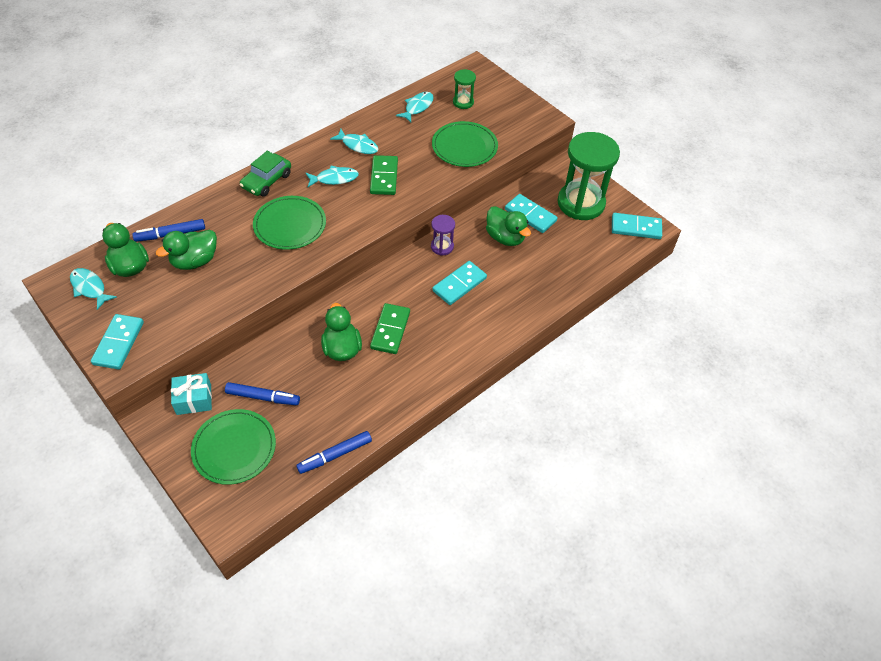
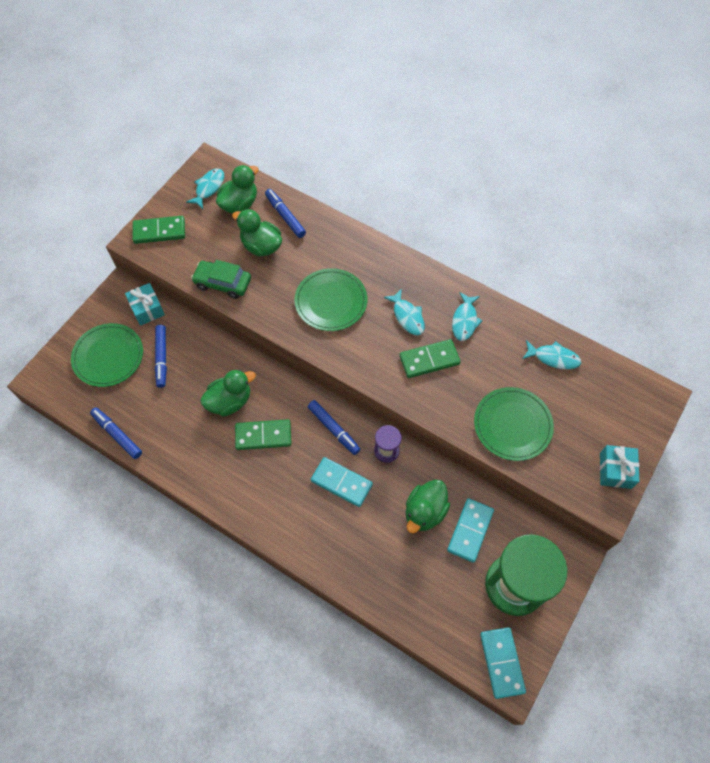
camera: 75 degrees right, 10 degrees up
(119, 343) = (159, 231): turquoise domino -> green domino
(267, 181) = (380, 261): green car -> green car (223, 283)
(406, 277) = (333, 429): none -> blue marker
(463, 102) = (587, 402): green hourglass -> none
(522, 106) = (615, 470): none -> turquoise gift

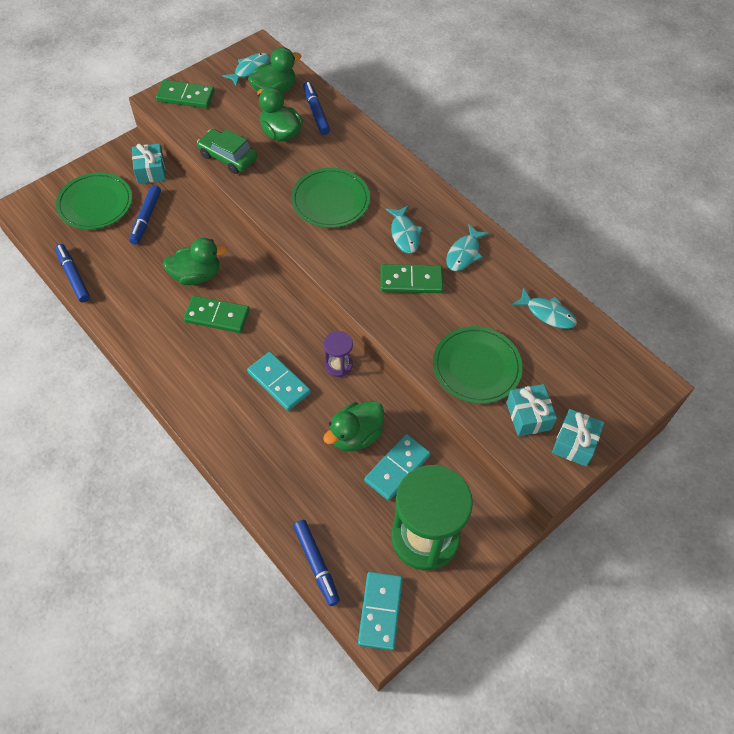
camera: 15 degrees right, 5 degrees down
(333, 429) = (291, 329): blue marker -> blue marker (316, 564)
(570, 457) = (528, 416): none -> turquoise gift

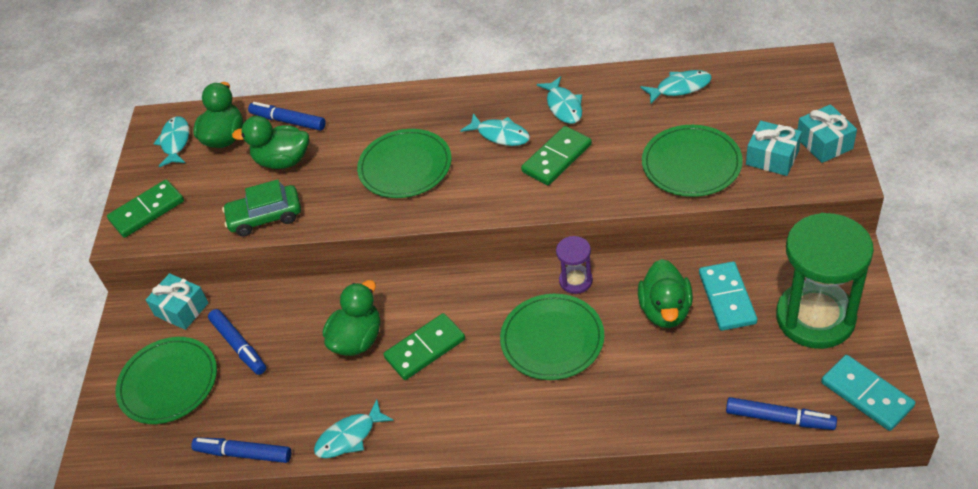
camera: 40 degrees left, 10 degrees down
(123, 321) = (349, 436): none -> turquoise fish
(279, 382) = (552, 339): turquoise domino -> green plate

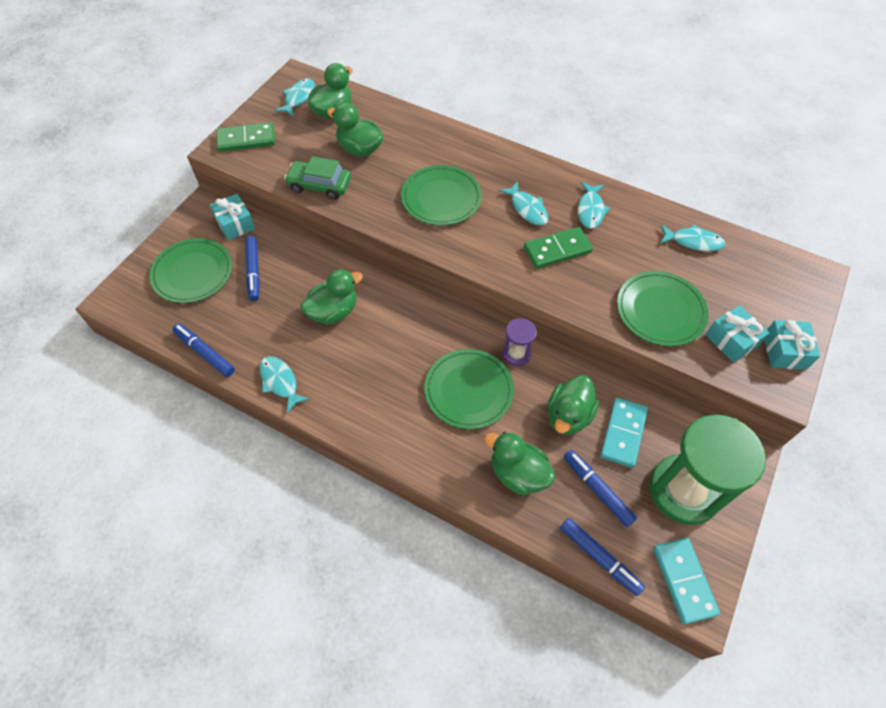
camera: 20 degrees right, 10 degrees up
(288, 121) = (383, 121): blue marker -> blue marker (597, 490)
(349, 436) = (280, 382): turquoise fish -> turquoise fish turned 60 degrees clockwise
(425, 348) = (374, 345): green domino -> none
(653, 388) = (518, 473): none -> green duck

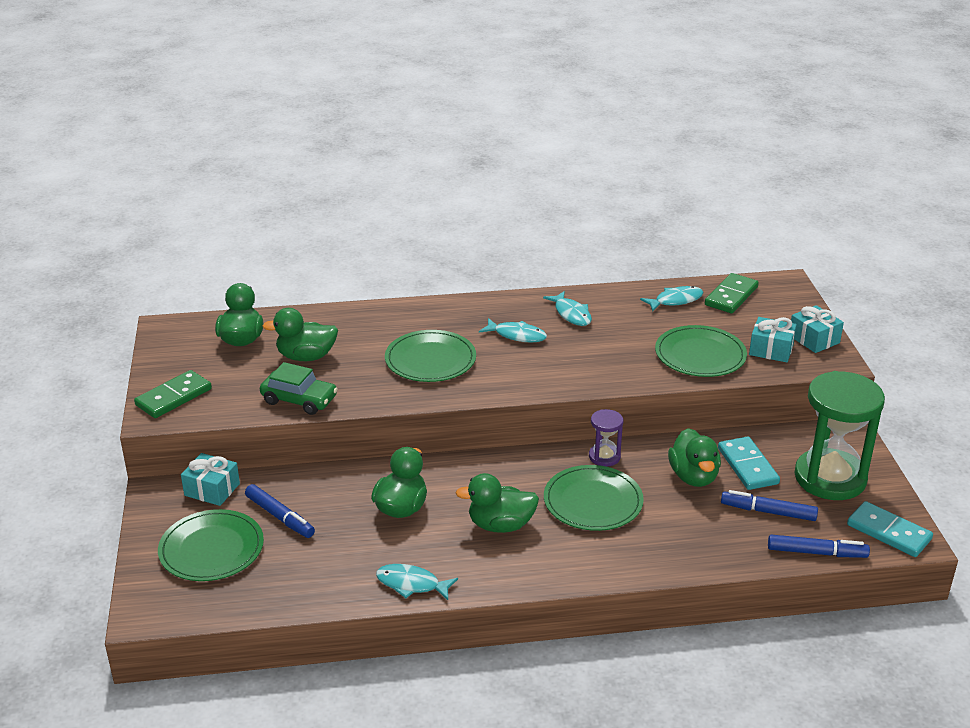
camera: 35 degrees left, 25 degrees down
(205, 353) = (305, 602): blue marker -> none
(298, 98) = (190, 343): turquoise fish -> none
(319, 185) = (299, 400): green car -> green car turned 135 degrees counterclockwise
(518, 473) = (696, 535): green duck -> green duck (500, 525)
(557, 250) = (575, 352): green domino -> green domino (731, 296)

